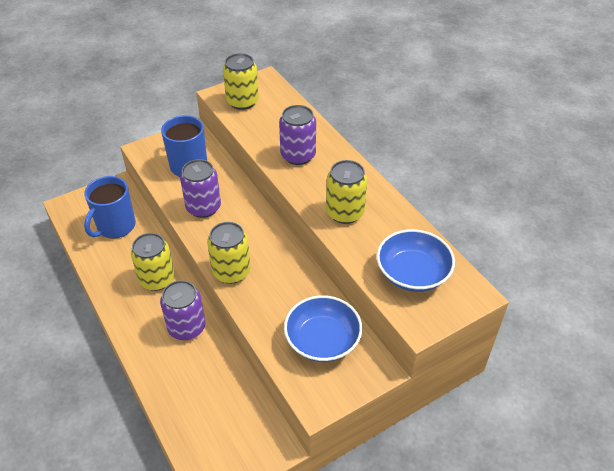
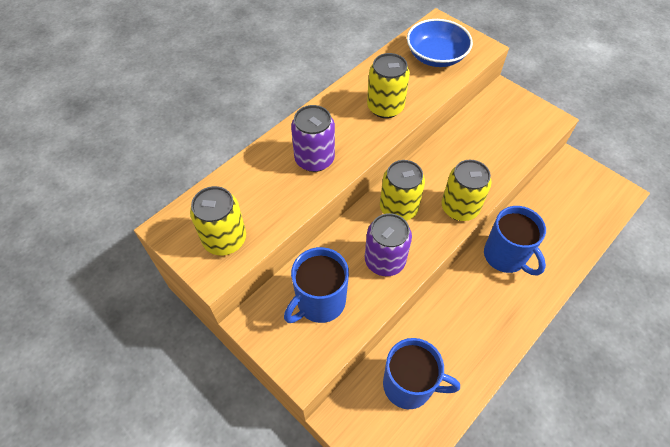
camera: 105 degrees left, 10 degrees up
(157, 279) = (464, 305): yellow can -> yellow can (398, 208)
(187, 327) = (505, 256): purple can -> blue mug
(322, 340) = (497, 126): blue bowl -> none

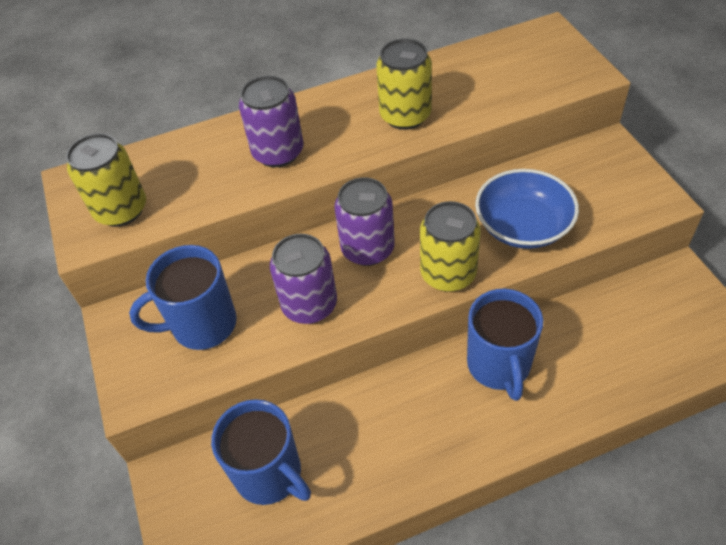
camera: 30 degrees right, 5 degrees down
(398, 208) = (367, 249): yellow can -> purple can
(436, 56) = (516, 70): blue bowl -> blue bowl (523, 226)

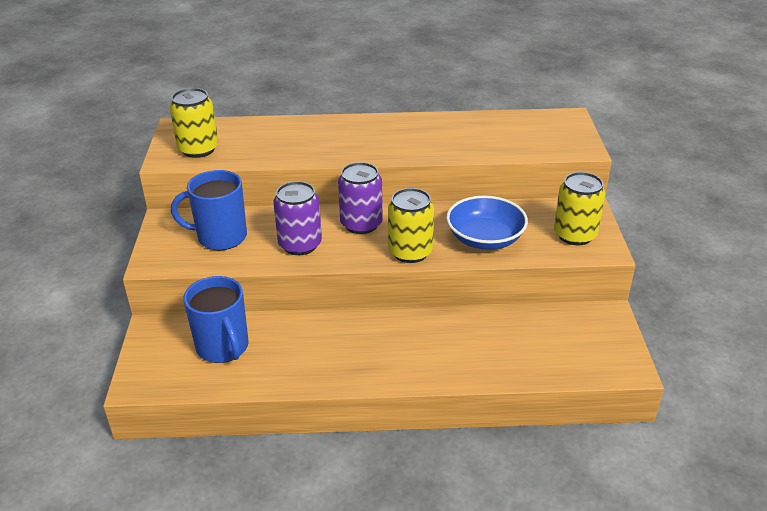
camera: 15 degrees right, 15 degrees down
(278, 152) = (322, 143): purple can -> none
(405, 115) = (426, 142): yellow can -> yellow can (575, 235)
(499, 365) = (427, 332): blue mug -> none

